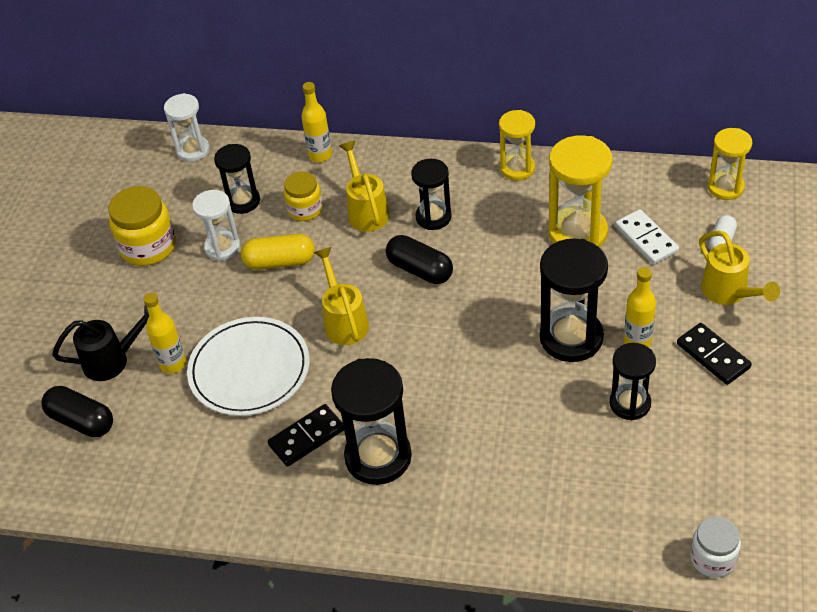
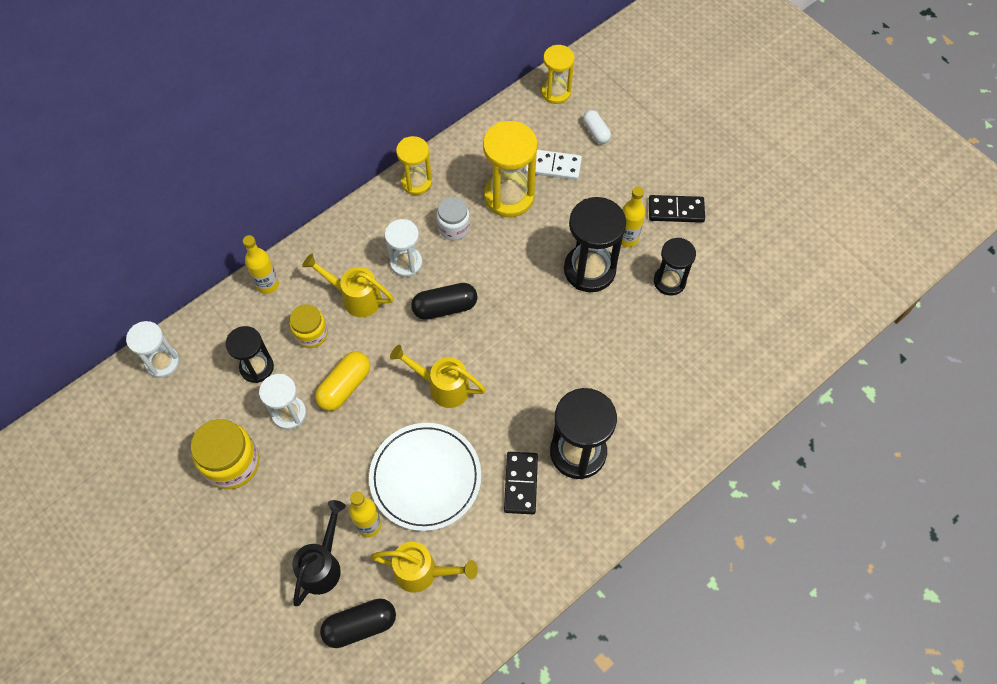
camera: 55 degrees left, 15 degrees up
(433, 217) = (406, 263): black hourglass -> white hourglass
(713, 558) = (813, 332): white jar -> white jar (453, 227)
(729, 293) = (639, 162): yellow watering can -> yellow watering can (423, 572)

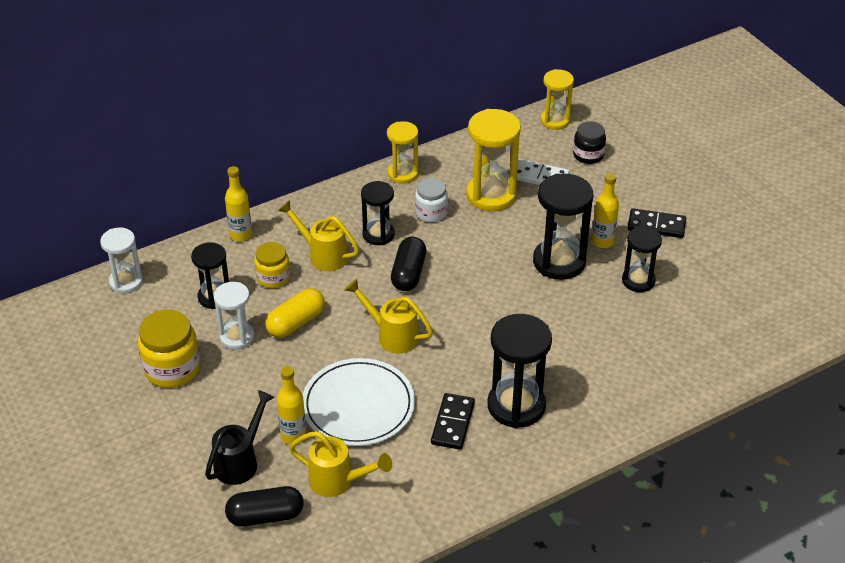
camera: 10 degrees right, 20 degrees down
(406, 263) = (378, 234): white hourglass -> black hourglass
(445, 307) = (408, 273): black capsule -> black capsule turned 75 degrees counterclockwise
(596, 132) = (588, 155): white capsule -> black jar

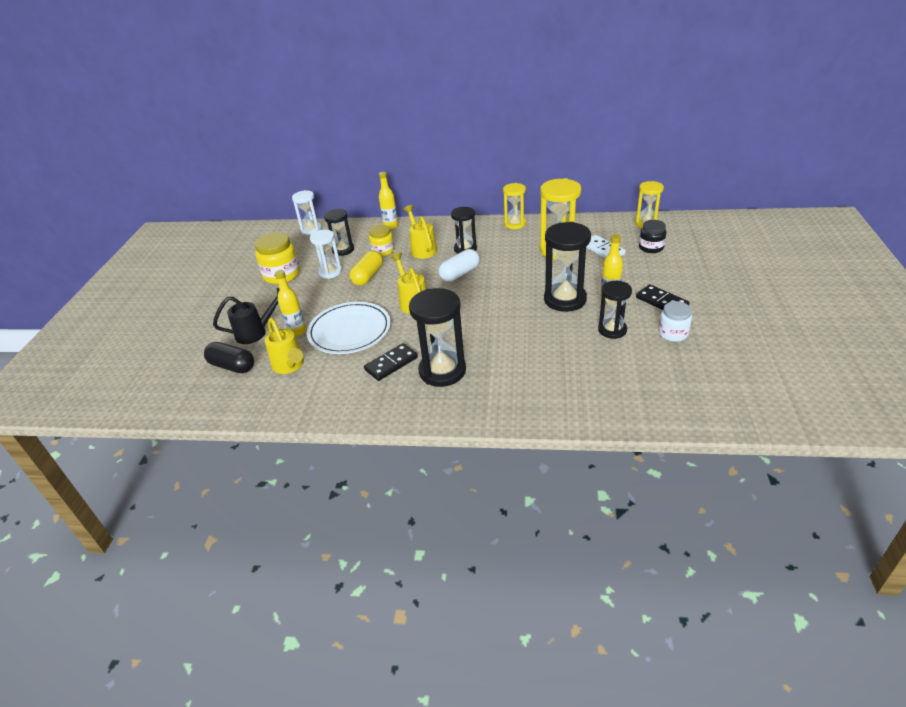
camera: 40 degrees right, 5 degrees down
(296, 323) = (368, 276): yellow capsule -> yellow capsule turned 60 degrees counterclockwise
(408, 273) = (460, 274): black capsule -> white capsule
(431, 212) = (509, 247): white jar -> white jar (673, 333)

